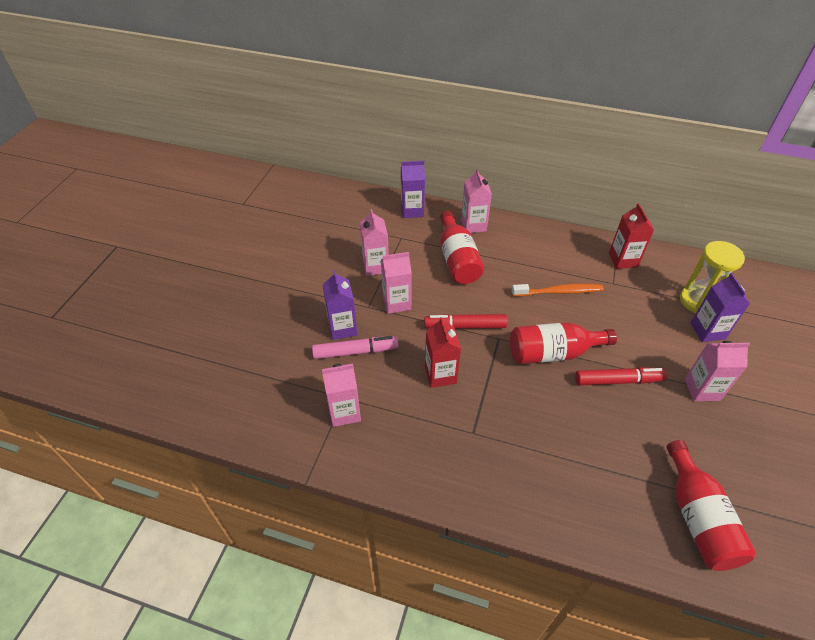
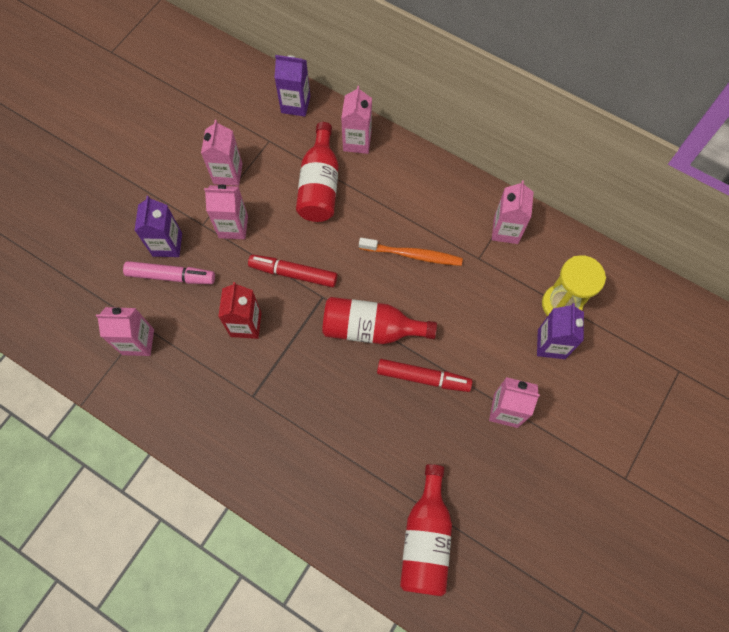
camera: 15 degrees right, 20 degrees up
(623, 260) = (506, 230): red carton -> pink carton

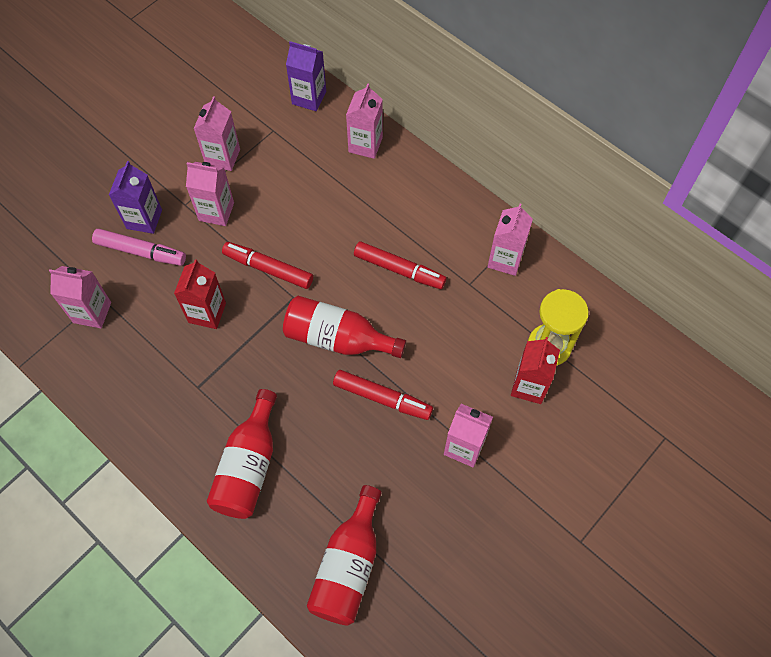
camera: 10 degrees right, 5 degrees down
(320, 186) = (316, 184): red bottle -> red bottle (248, 466)
(413, 255) = (399, 269): orange toothbrush -> red marker
(551, 344) = (529, 386): purple carton -> red carton

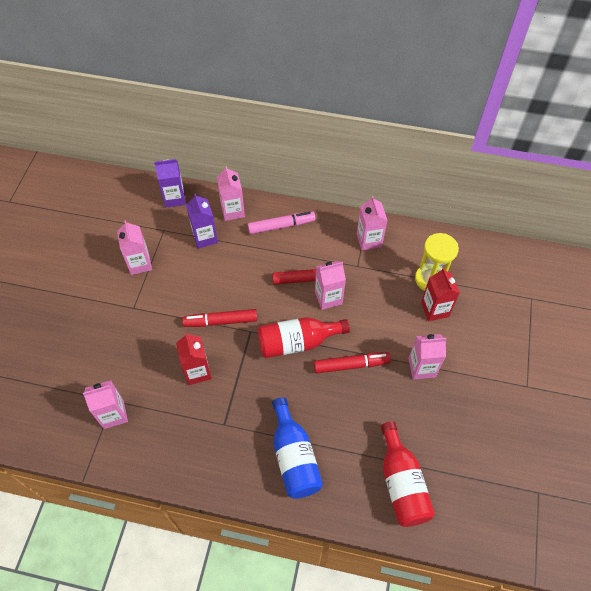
camera: 30 degrees left, 5 degrees down
(141, 251) = (122, 355): pink marker -> pink marker (281, 226)
(144, 219) = (110, 332): purple carton -> purple carton (205, 237)
(216, 211) = (159, 301): pink carton -> pink carton (328, 298)
(248, 466) = (294, 457): red bottle -> blue bottle

